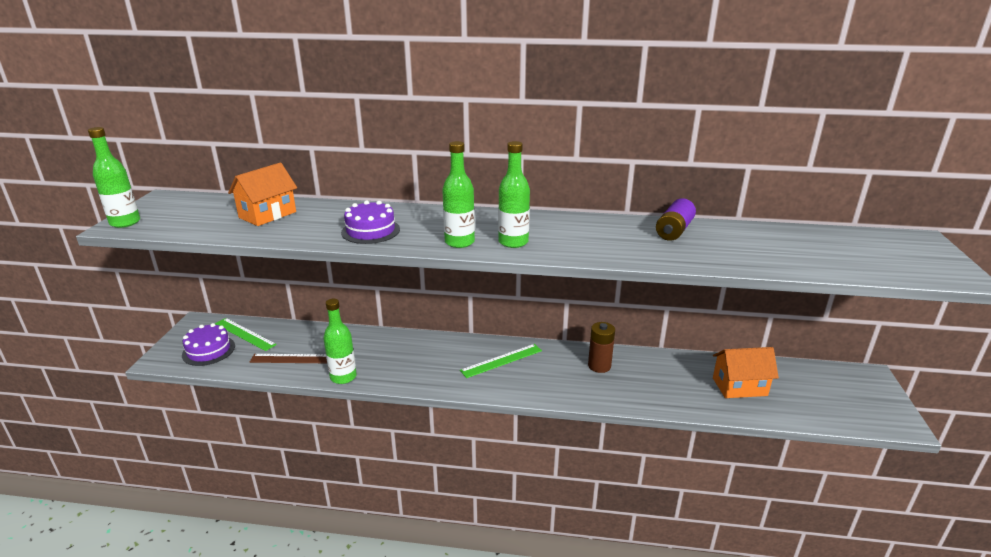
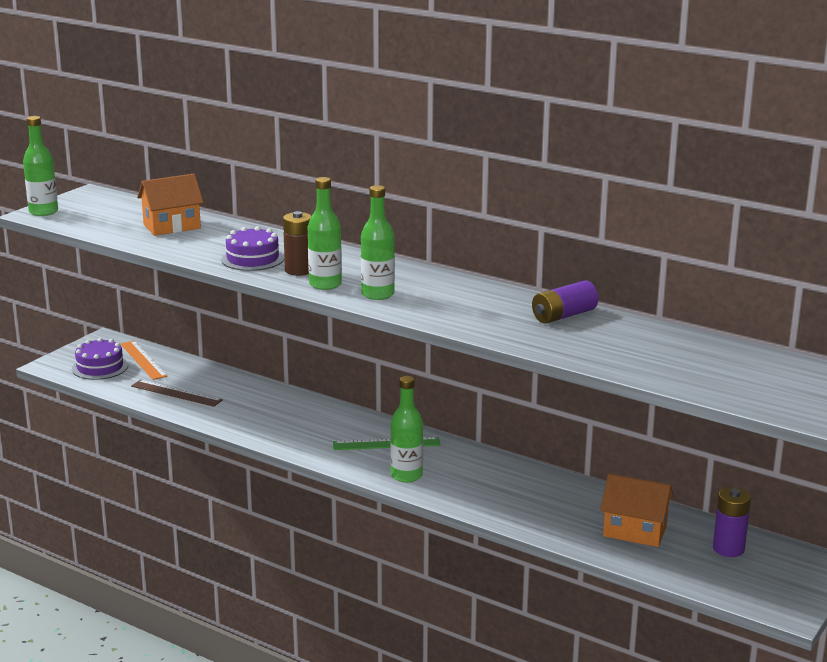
camera: 25 degrees right, 5 degrees down
(245, 334) = (143, 360): green ruler -> orange ruler
(343, 377) = (211, 420): green bottle -> green bottle (406, 475)
(599, 366) = (491, 474): brown battery -> brown battery (299, 270)
(808, 382) = (728, 549): none -> purple battery

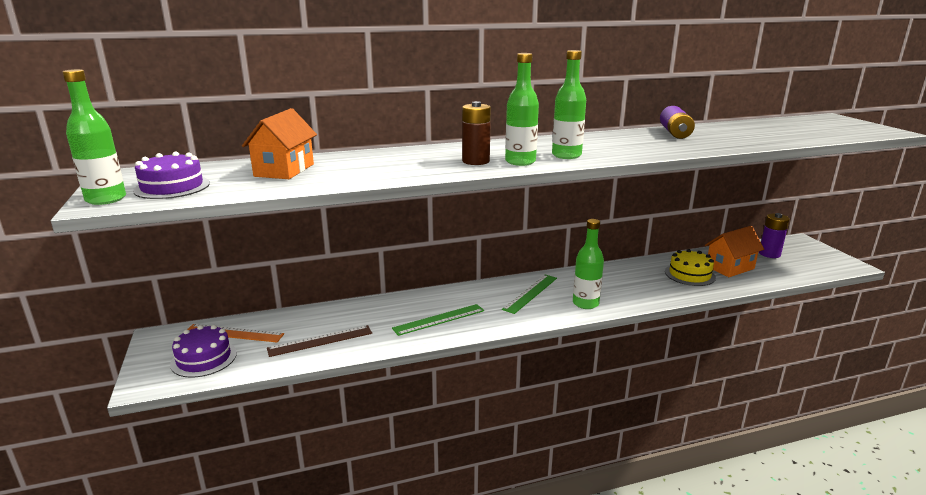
camera: 50 degrees left, 0 degrees up
(252, 259) = (420, 166): purple cake -> purple cake (172, 187)
(275, 423) = (439, 319): none -> green ruler
(571, 512) = (689, 274): none -> yellow cake

